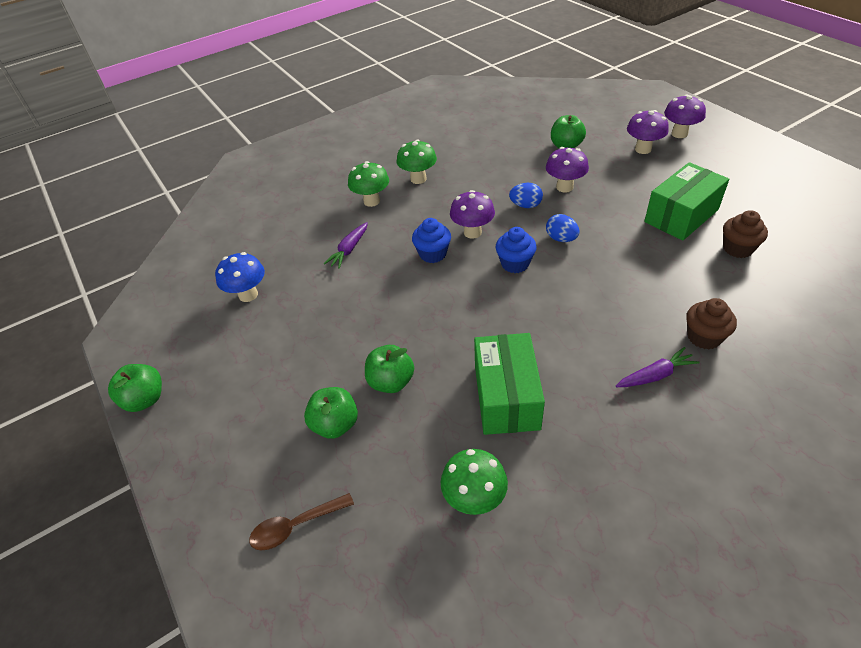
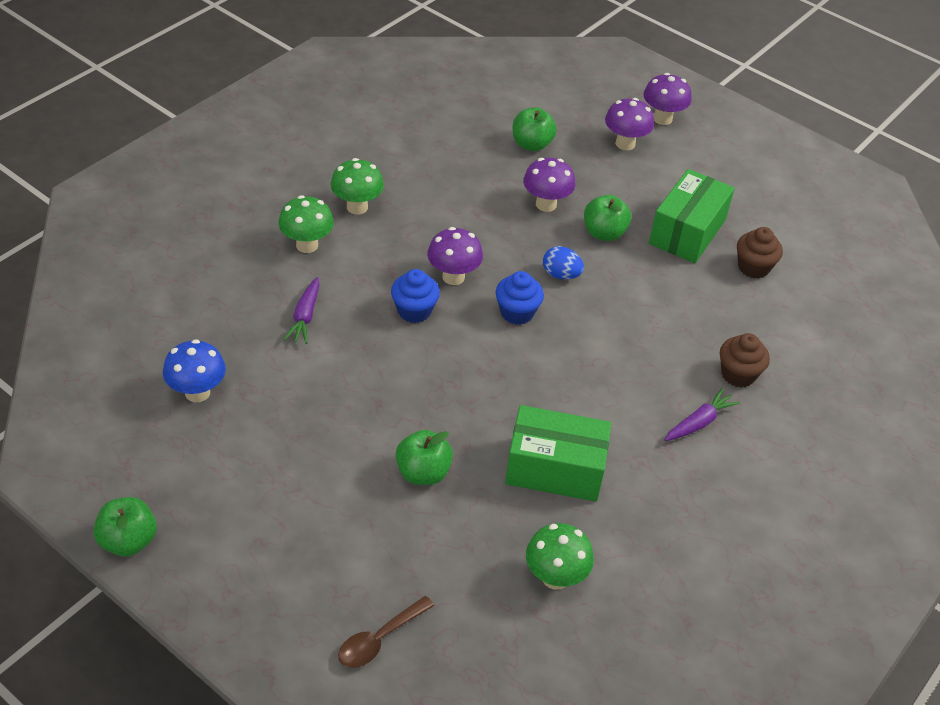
camera: 25 degrees left, 0 degrees up
(335, 424) = (378, 529): green apple -> green apple (604, 233)
(506, 397) = (555, 469): green box -> green box turned 60 degrees counterclockwise
(525, 205) = (506, 234): blue egg -> none

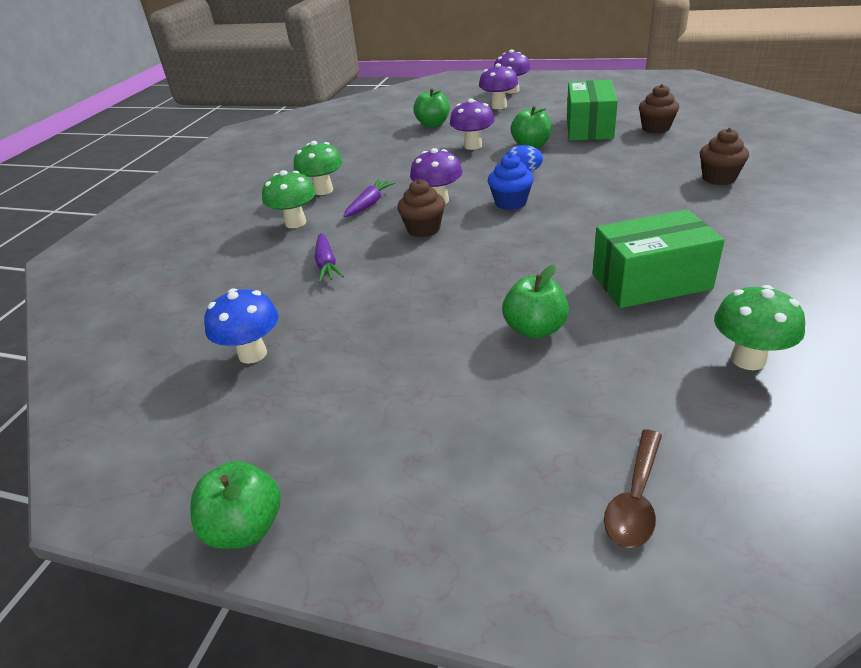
camera: 15 degrees left, 10 degrees down
(414, 311) = (423, 229): blue cupcake -> brown cupcake
(699, 423) = (727, 212): purple carrot -> purple carrot (369, 204)

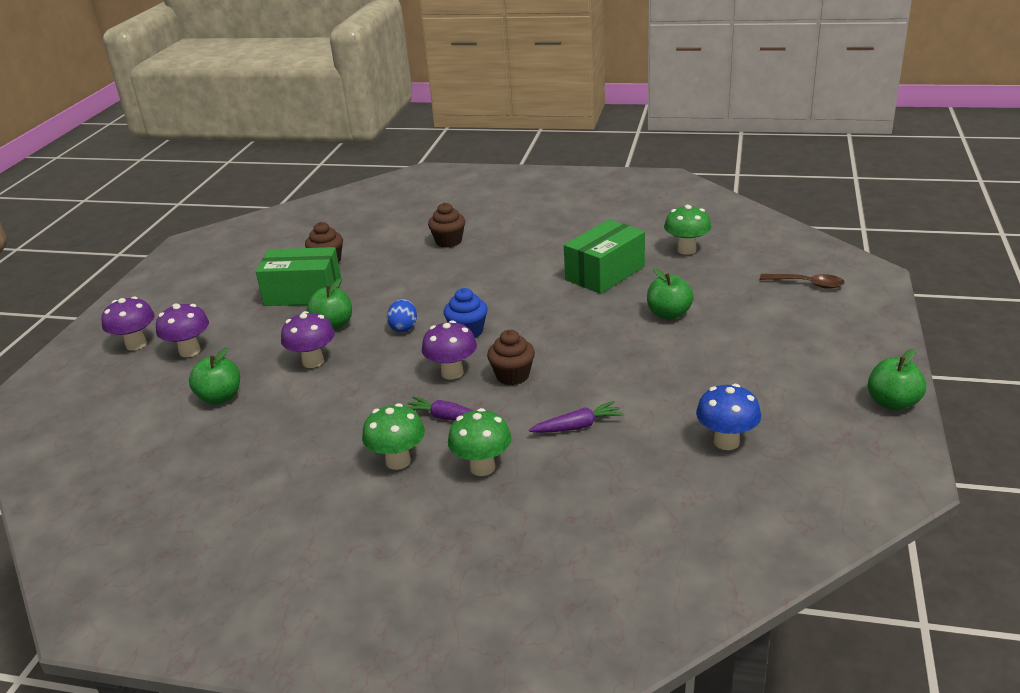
camera: 95 degrees left, 5 degrees down
(651, 281) = (605, 273): green box -> green box turned 60 degrees clockwise

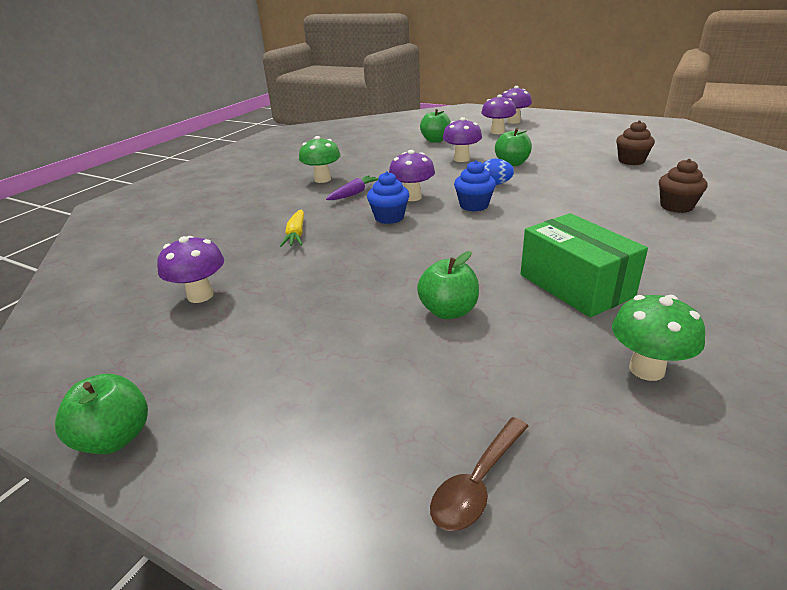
camera: 105 degrees right, 0 degrees up
(303, 293) = (569, 155): green box -> none
(482, 467) = (288, 201): green mushroom -> none
(512, 376) = (389, 217): brown cupcake -> blue cupcake
(577, 426) = (296, 234): purple carrot -> yellow carrot
(726, 442) = (200, 295): blue mushroom -> purple mushroom

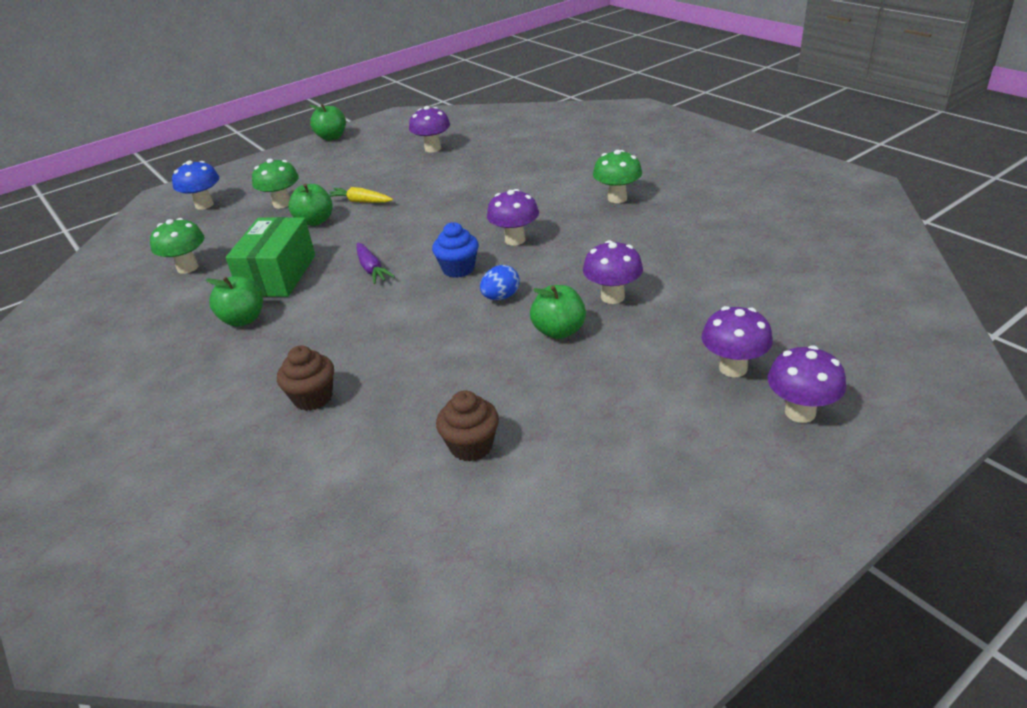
camera: 115 degrees right, 5 degrees up
(296, 234) = (490, 179): yellow carrot -> yellow carrot (360, 201)
(354, 194) = (557, 211): purple carrot -> purple carrot (371, 269)
(389, 217) = (479, 221): blue cupcake -> none
(418, 367) = (282, 204): none -> green mushroom
(435, 140) = (722, 295): green apple -> green apple (243, 319)
(477, 483) = (204, 205): brown spoon -> blue mushroom
(575, 285) = (278, 275): green box -> green box turned 75 degrees counterclockwise

